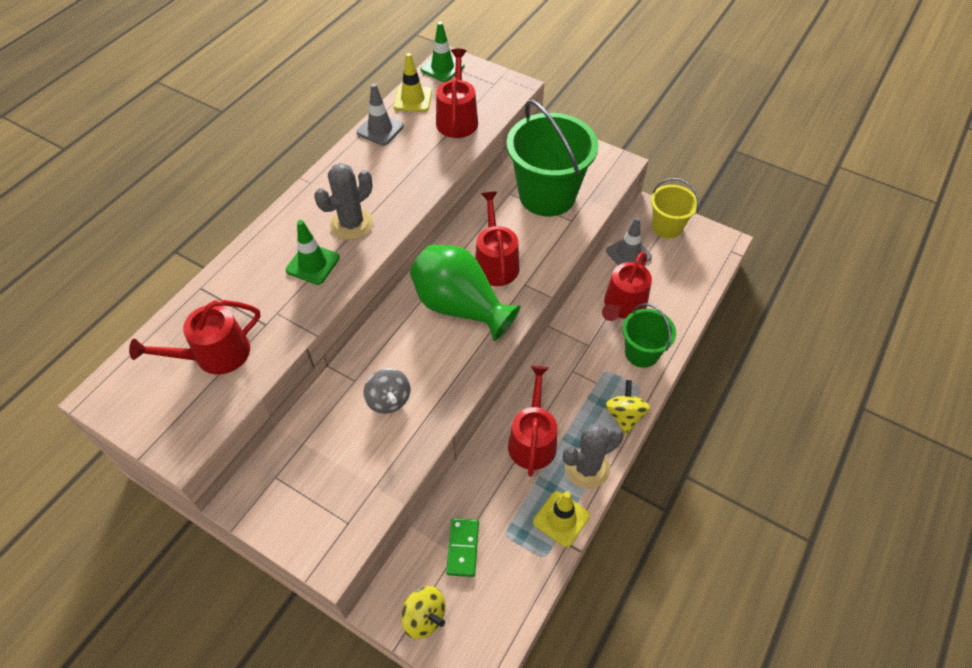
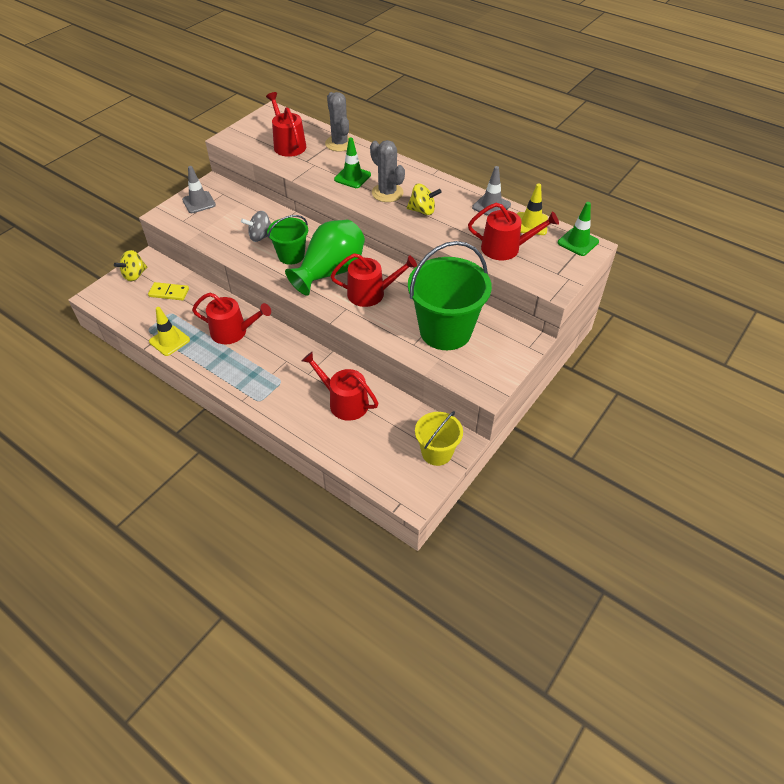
camera: 95 degrees right, 5 degrees down
(462, 548) = (169, 293): green domino -> yellow domino
(587, 467) = (202, 359): grey cactus -> grey cactus (340, 143)
(624, 415) = (237, 387): yellow spinning top -> yellow spinning top (422, 211)
(628, 254) = (404, 415): grey traffic cone -> grey traffic cone (199, 202)
(641, 353) = (292, 407): green bucket -> green bucket (291, 255)

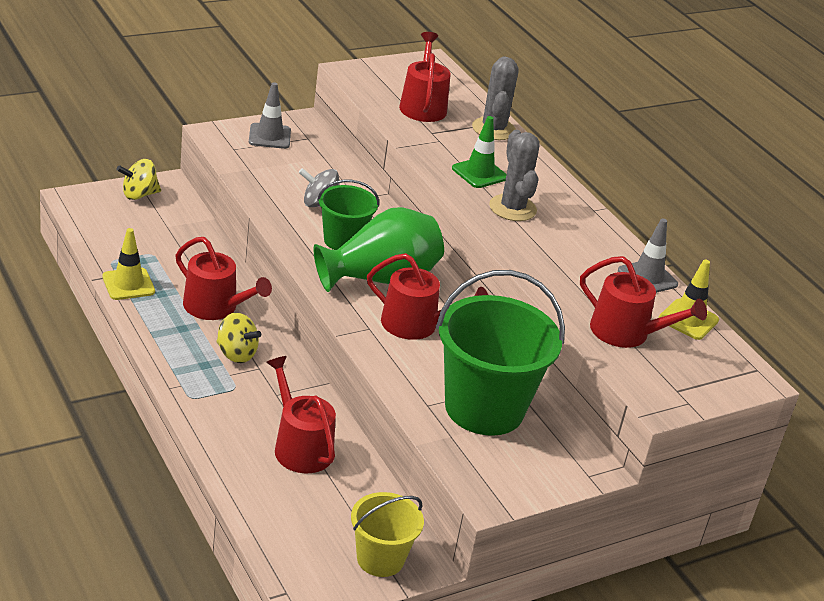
camera: 20 degrees right, 15 degrees down
(169, 293) = (167, 231): yellow domino -> none
(422, 211) = (545, 246): yellow spinning top -> yellow spinning top (236, 354)
(578, 242) = (739, 367): green traffic cone -> none

